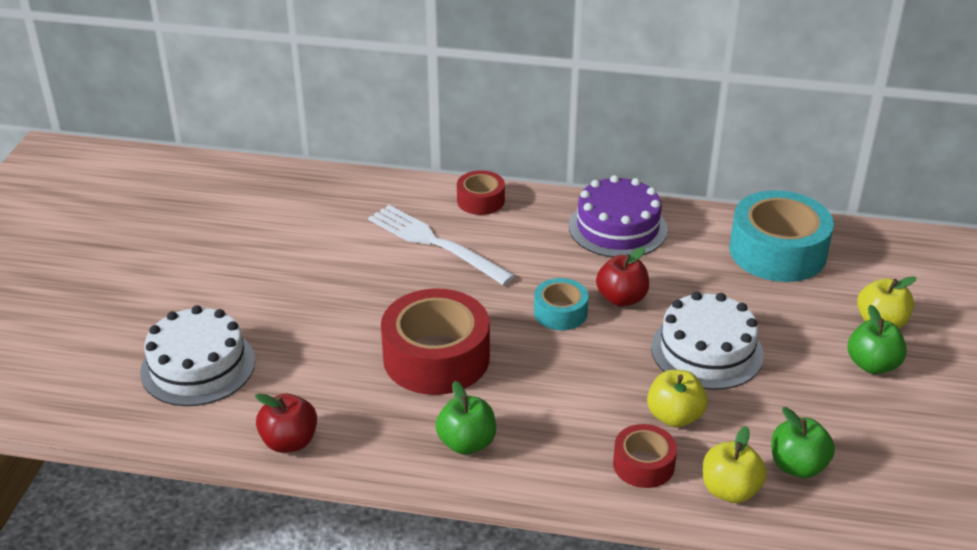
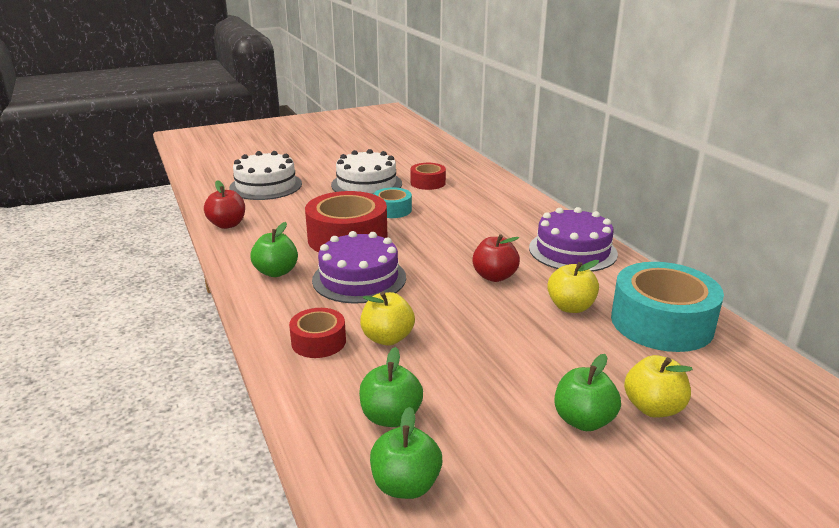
camera: 55 degrees right, 10 degrees down
(434, 243) = (456, 203): white fork -> none
(480, 201) = (521, 202): red tape -> red tape (428, 183)
(541, 387) = (359, 278): none -> purple cake
(560, 312) = (446, 260): turquoise tape -> turquoise tape (392, 210)
(706, 351) = (483, 328): white cake -> white cake (366, 184)
(730, 490) = (326, 390): yellow apple -> yellow apple (570, 307)
(887, 494) = (405, 485): none -> green apple

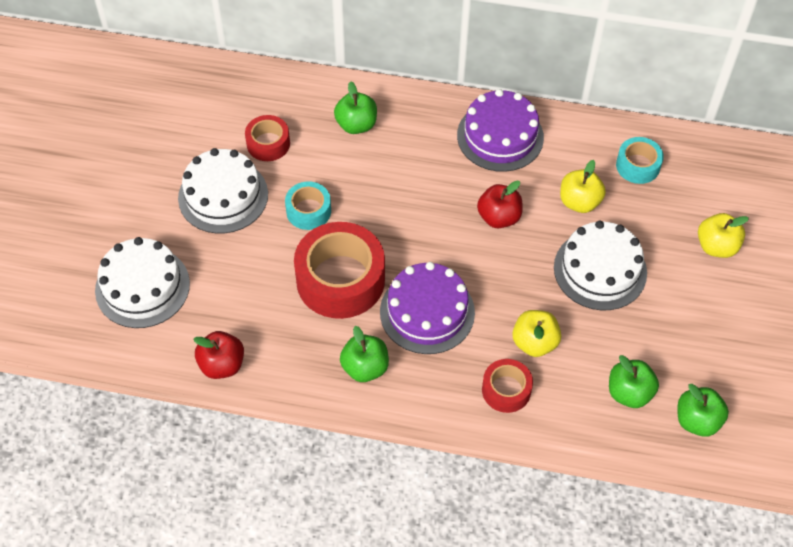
camera: 55 degrees left, 30 degrees up
(514, 344) = (600, 270): none -> white cake
(583, 420) = (703, 291): green apple -> green apple (356, 125)
(661, 322) = (638, 166): turquoise tape -> turquoise tape, size x0.52

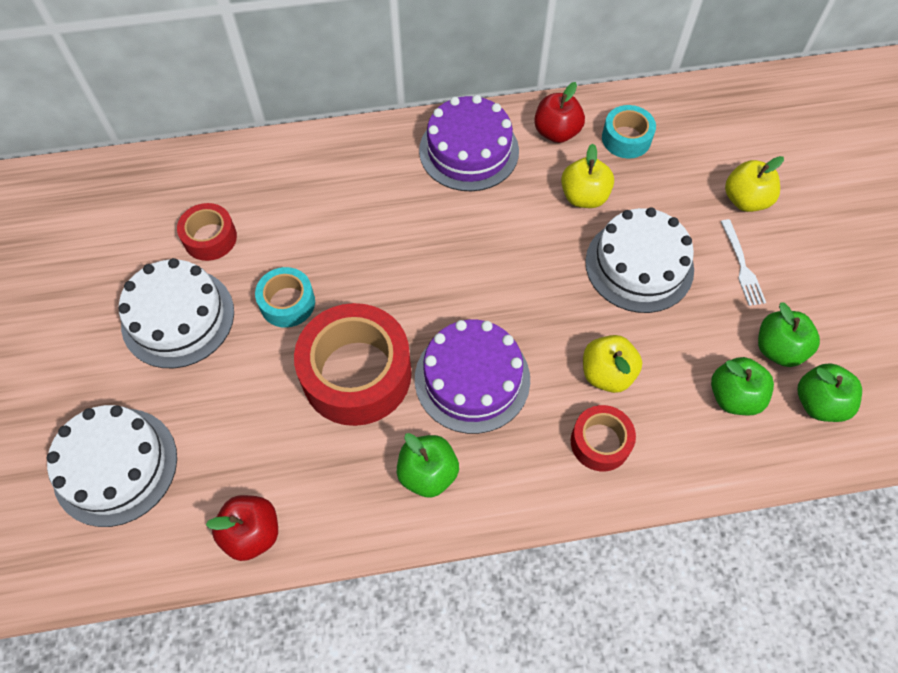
camera: 20 degrees left, 5 degrees up
(356, 125) = (305, 185): green apple -> green apple (778, 349)
(499, 217) = (505, 241): red apple -> red apple (556, 132)
(686, 298) = (742, 266): none -> white fork

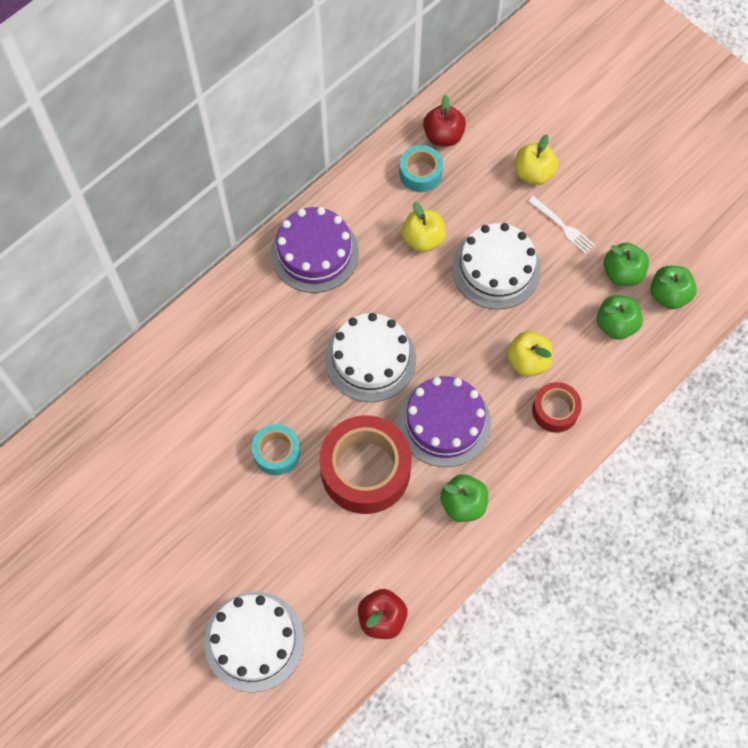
camera: 35 degrees left, 5 degrees up
(178, 317) = (207, 514): white cake -> white cake (370, 359)
(210, 238) = (178, 442): red tape -> none
(556, 132) = (367, 198): red apple -> red apple (443, 136)

